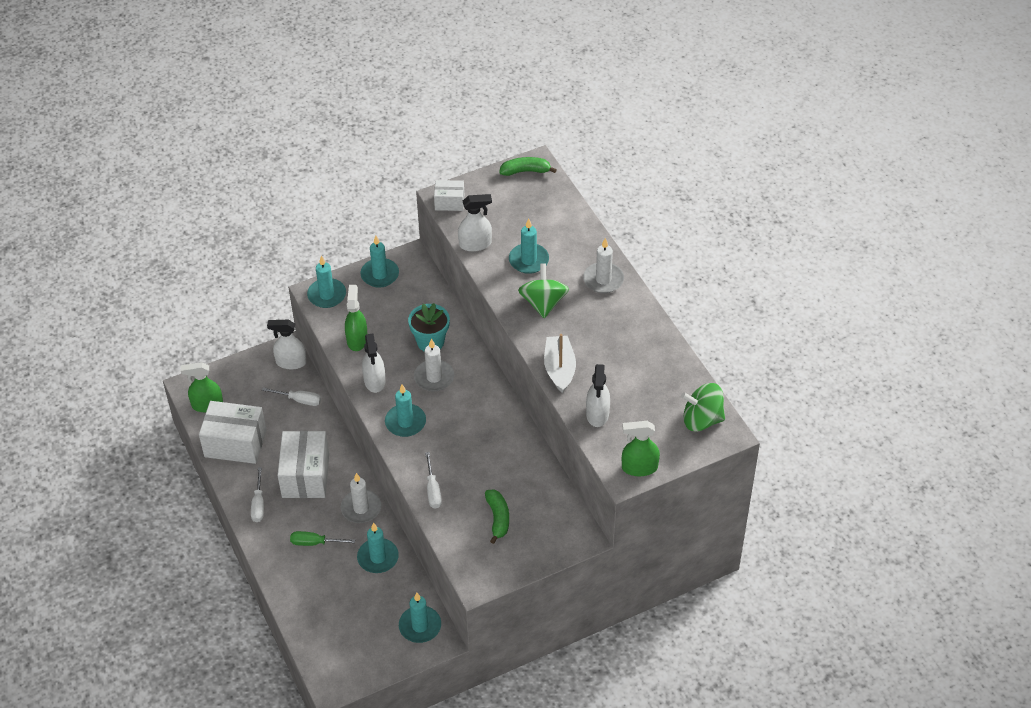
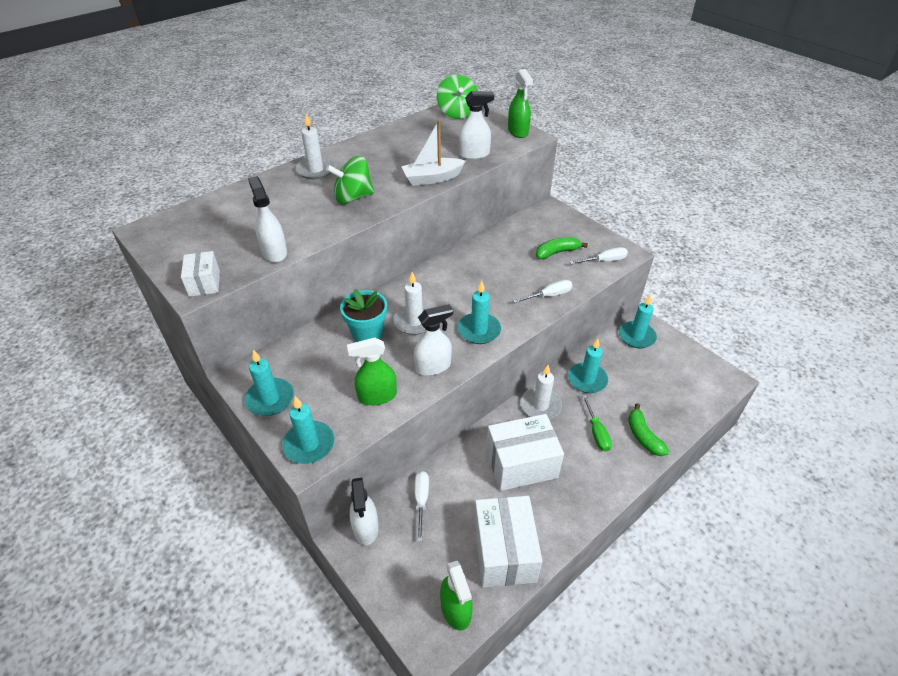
camera: 105 degrees left, 5 degrees down
(258, 504) = (575, 498): white screwdriver -> white screwdriver (604, 261)
(526, 171) = (155, 235): green banana -> green banana (643, 436)
(528, 260) = (295, 214): turquoise candle -> none

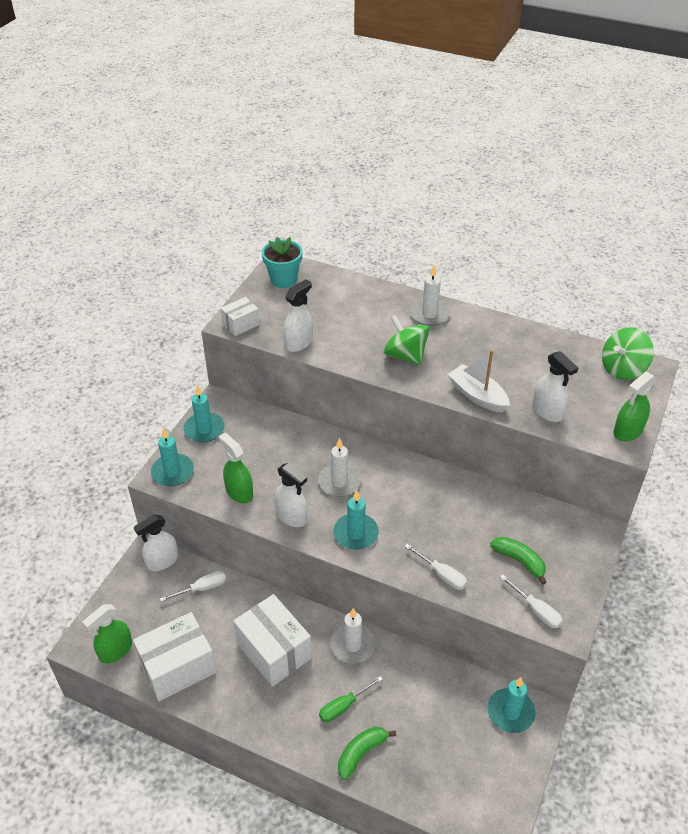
camera: 65 degrees right, 0 degrees up
(367, 334) = (305, 456): turquoise flower pot -> turquoise flower pot (283, 279)
(587, 379) = (412, 678): turquoise candle -> none

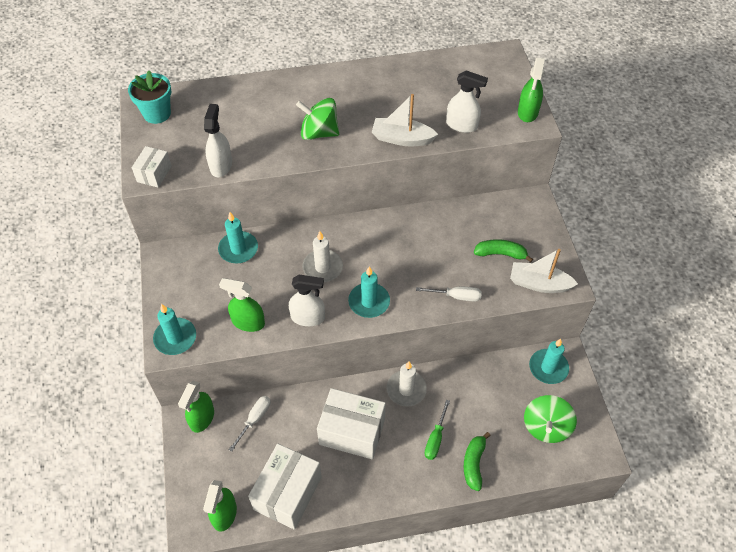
camera: 35 degrees left, 10 degrees up
(162, 561) = (202, 418): white spray bottle -> green spray bottle
(204, 429) = (171, 285): turquoise candle -> turquoise candle (238, 249)
(429, 314) = (309, 87): white candle -> none
(536, 610) = (539, 284): white screwdriver -> white boat
(622, 369) = (487, 64): green spinning top -> green spinning top (546, 427)

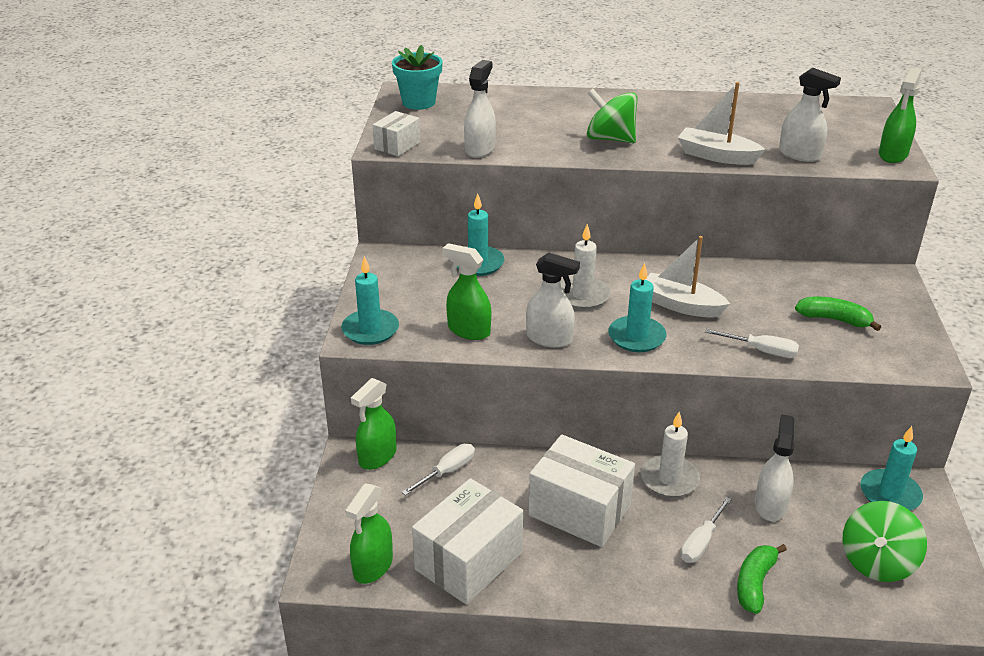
camera: 15 degrees right, 20 degrees down
(435, 439) = (701, 542): green screwdriver -> white screwdriver
(474, 396) = (770, 505): none -> white spray bottle
(539, 284) = (886, 357): white boat -> white boat (681, 305)

